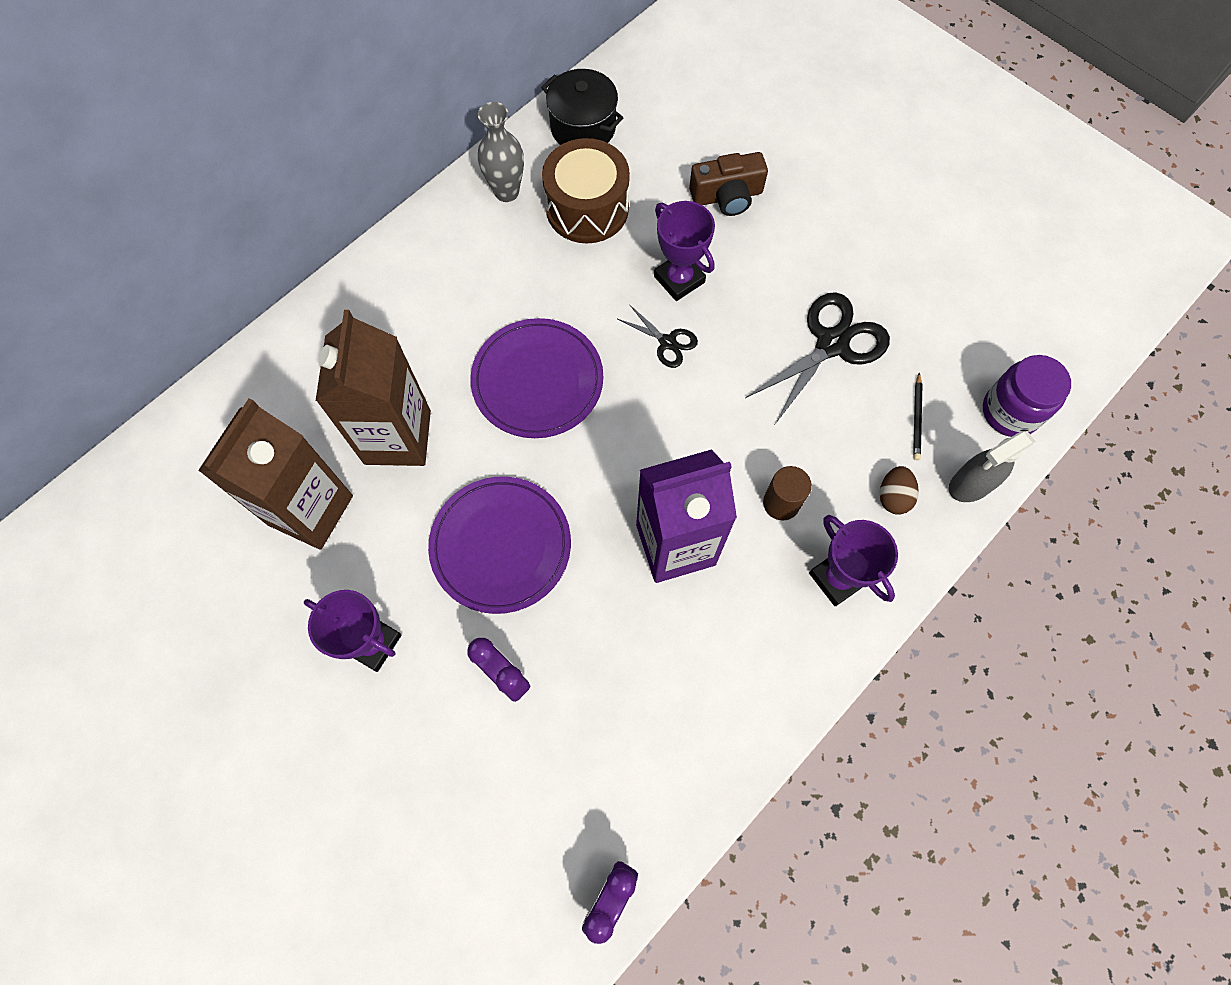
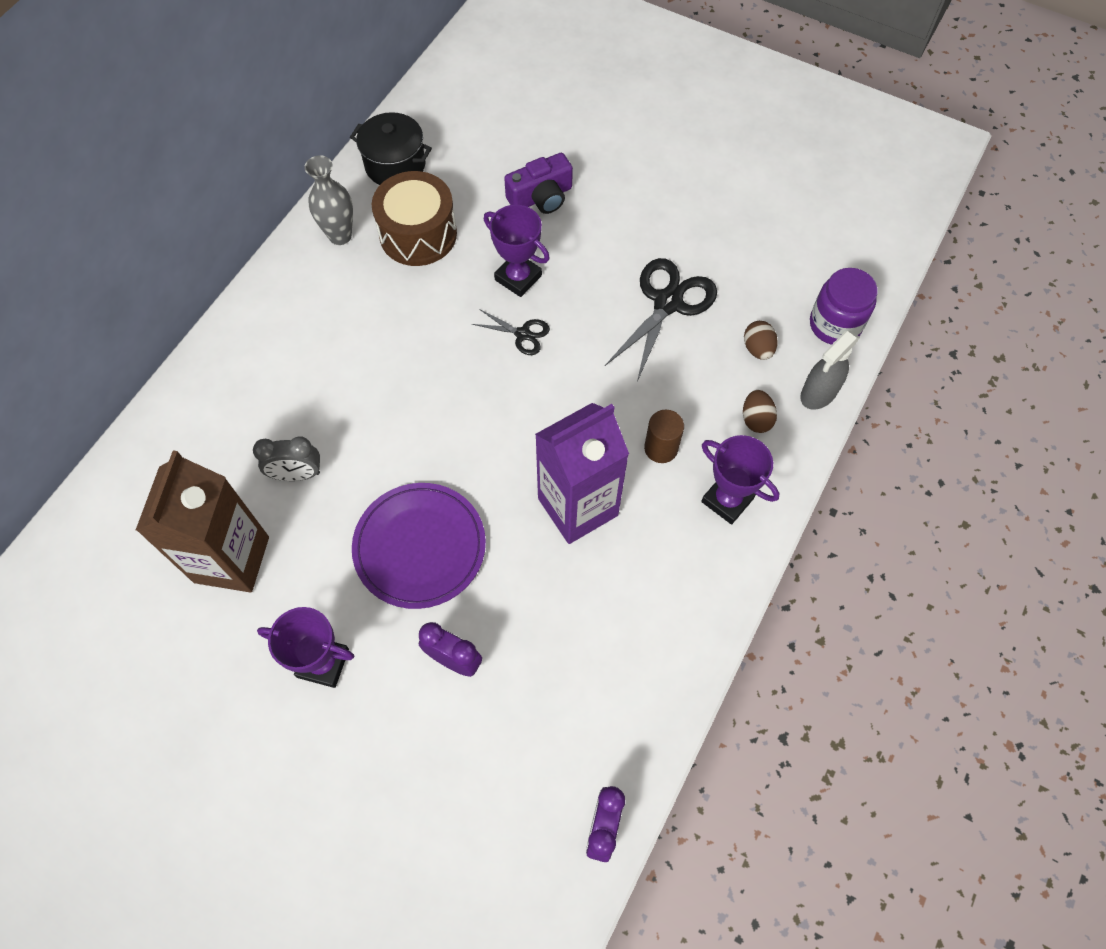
camera: 15 degrees left, 5 degrees down
(397, 437) = (297, 474): brown carton -> grey clock
(537, 381) = (414, 394): purple plate -> none
(727, 196) = (541, 197): brown camera -> purple camera
(916, 418) = (757, 349): black pencil -> brown egg

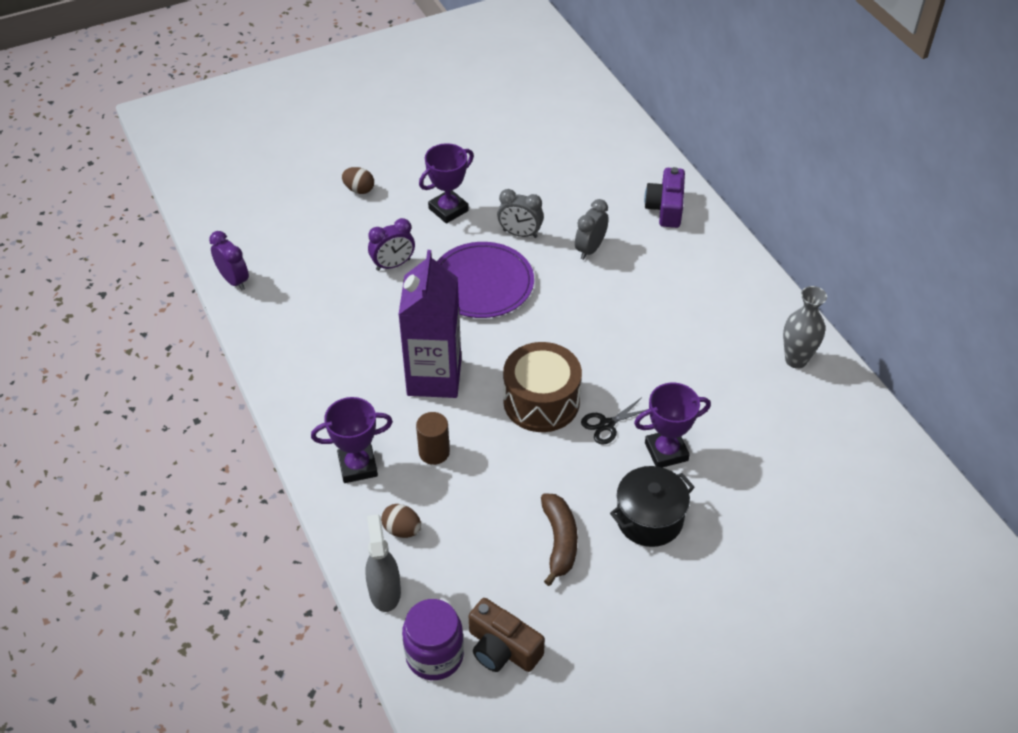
camera: 125 degrees right, 15 degrees down
(232, 559) = (554, 198): brown carton -> none
(316, 558) = (520, 234): none -> grey clock
(395, 165) = (856, 431): black pot -> black pot (649, 519)
(418, 234) = (762, 409): brown drum -> brown drum (541, 401)
(541, 197) = (746, 517): purple camera -> purple camera (665, 208)
(668, 302) = (559, 541): black scissors -> brown banana
(757, 349) = (461, 576): brown egg -> brown egg (359, 189)
(789, 286) = (502, 648): none -> brown camera

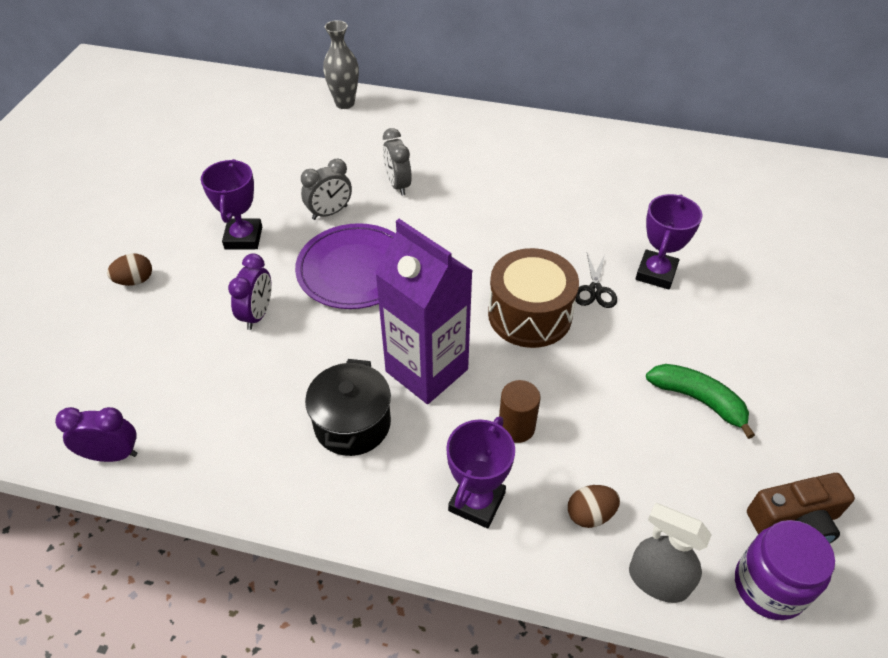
camera: 50 degrees left, 0 degrees up
(559, 541) = (698, 400): brown banana -> green banana
(649, 519) = (719, 326): black pot -> black pot (352, 424)
(665, 208) = (407, 122): purple camera -> none
(796, 360) = (629, 153): grey vase -> grey vase (345, 103)

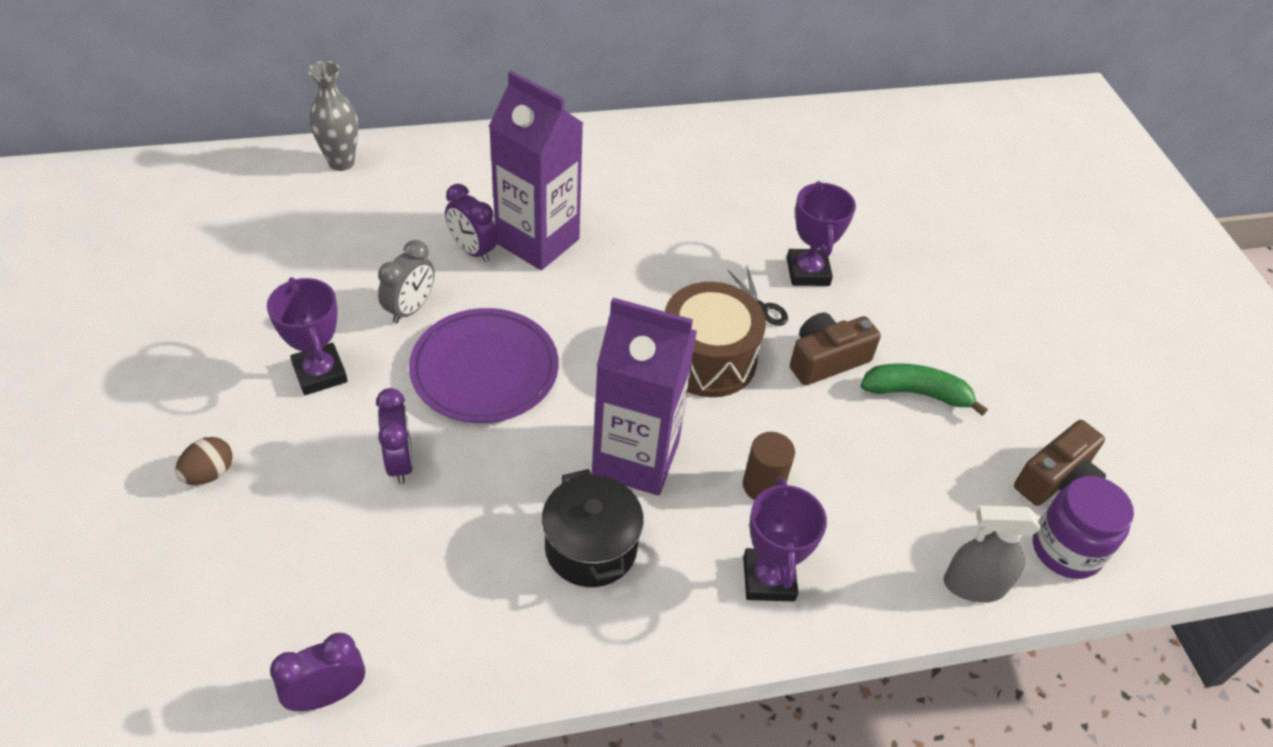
camera: 30 degrees left, 0 degrees up
(398, 185) = (472, 250): grey clock -> purple clock
(449, 191) = (537, 241): none -> purple carton
(590, 514) = (881, 547): brown egg -> none
(631, 347) = (826, 360): none -> brown camera

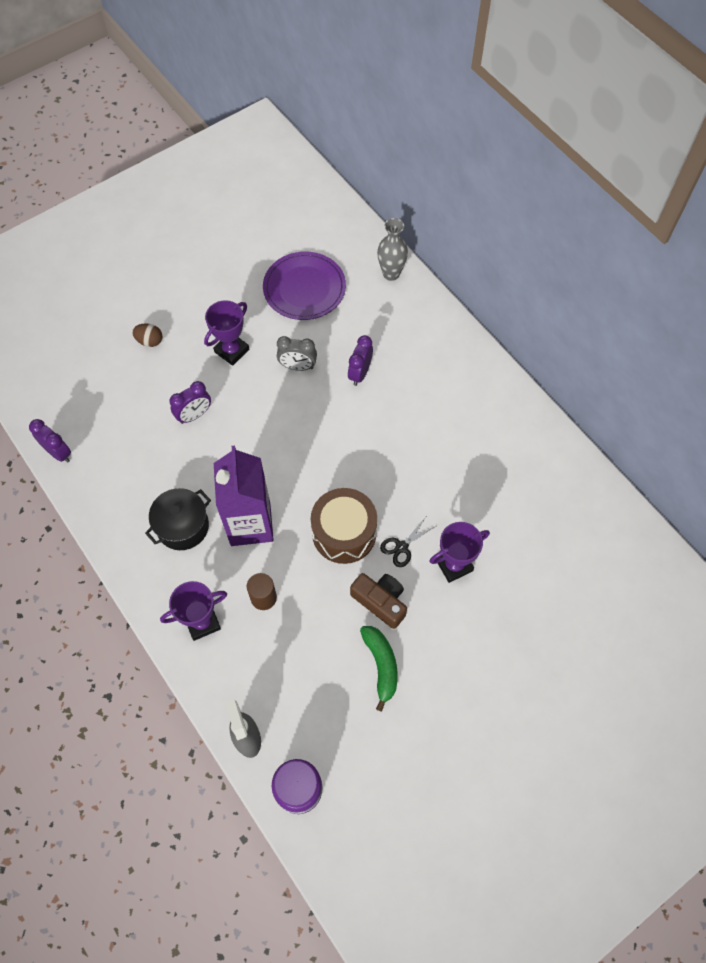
camera: 70 degrees right, 15 degrees up
(484, 369) = (274, 423): purple plate -> purple plate (304, 288)
(537, 241) = (388, 402): purple carton -> none
(1056, 480) = (352, 772): brown camera -> none

